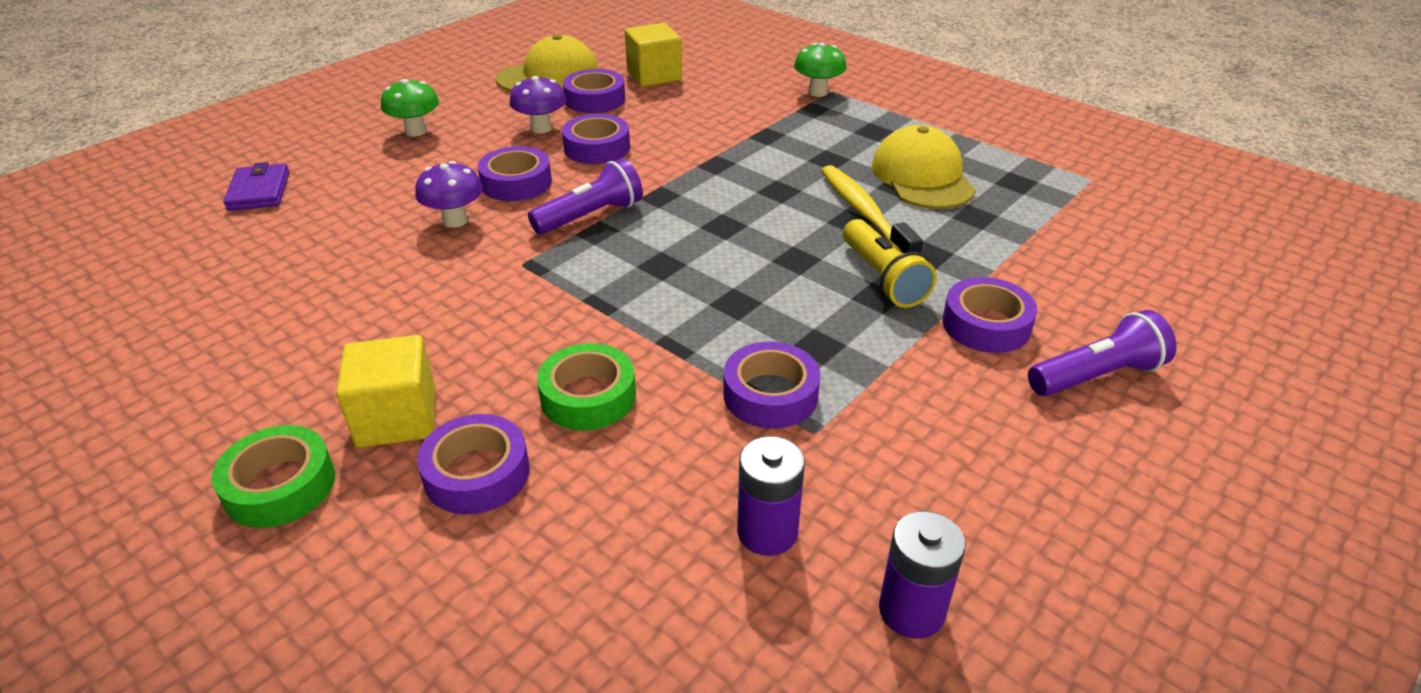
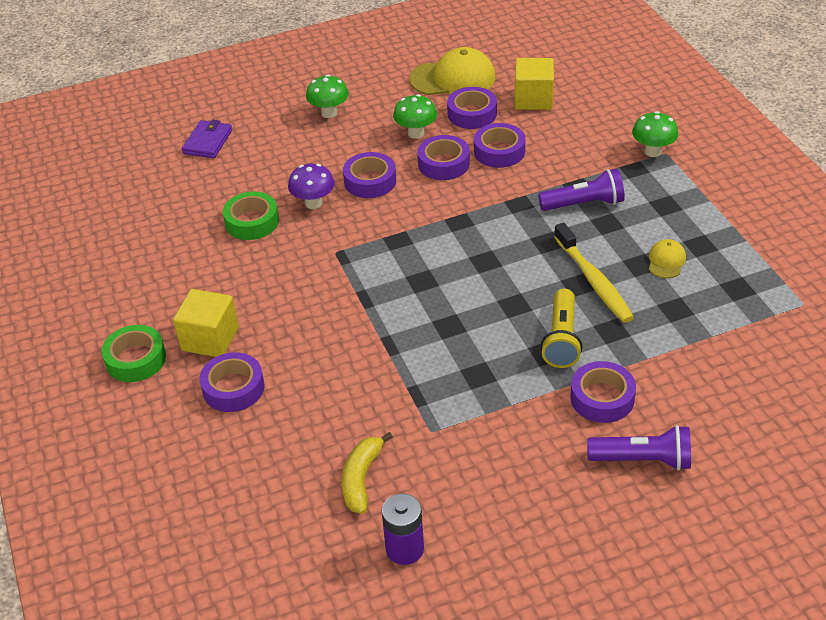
camera: 30 degrees right, 5 degrees up
(541, 128) = (416, 133): purple mushroom -> green mushroom
(588, 396) = (318, 361): green tape -> green tape (252, 222)
(590, 216) = (401, 225): purple flashlight -> purple flashlight (584, 204)
(767, 532) = (361, 478): purple battery -> yellow banana
(770, 395) = (423, 398): purple tape -> purple tape (499, 151)
(864, 213) = (594, 281): yellow toothbrush -> yellow toothbrush turned 150 degrees clockwise
(922, 177) = (666, 261): yellow cap -> yellow cap, size x0.49

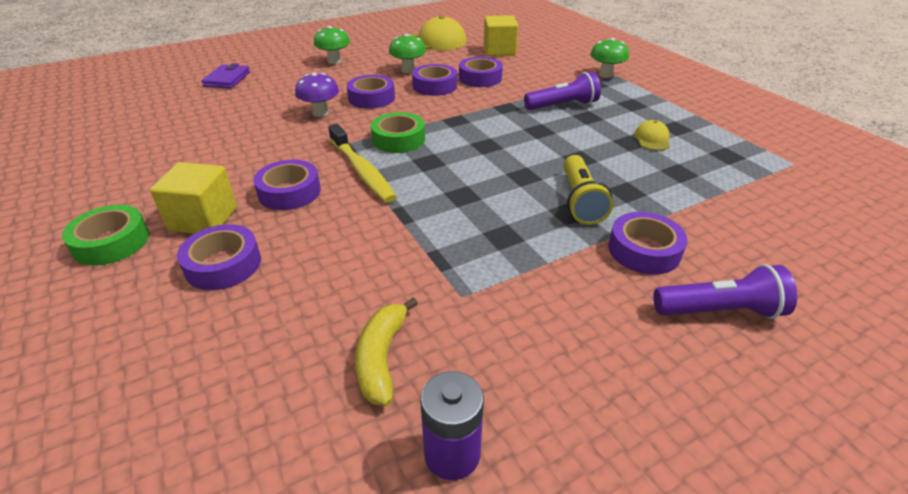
camera: 10 degrees left, 5 degrees down
(252, 222) = (261, 127): green tape -> green tape (398, 139)
(472, 114) = (452, 59): purple tape -> purple tape (289, 192)
(594, 281) = (593, 155): yellow toothbrush -> yellow toothbrush (362, 171)

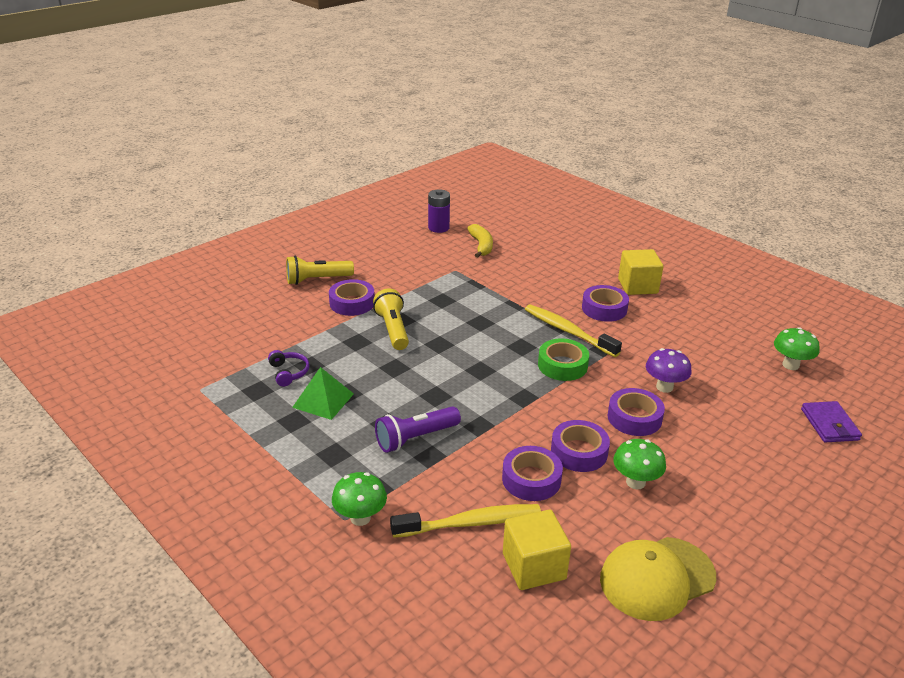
camera: 165 degrees right, 5 degrees down
(111, 242) = (671, 268): green tape -> none
(223, 264) = (594, 267): purple tape -> none
(334, 61) = (751, 487): green mushroom -> green mushroom (790, 365)
(531, 66) = (470, 523): none -> yellow toothbrush
(652, 139) = (323, 400): yellow cap -> green pyramid
(700, 167) = (288, 373): none -> purple headphones
(719, 310) = (317, 280): purple flashlight -> yellow flashlight

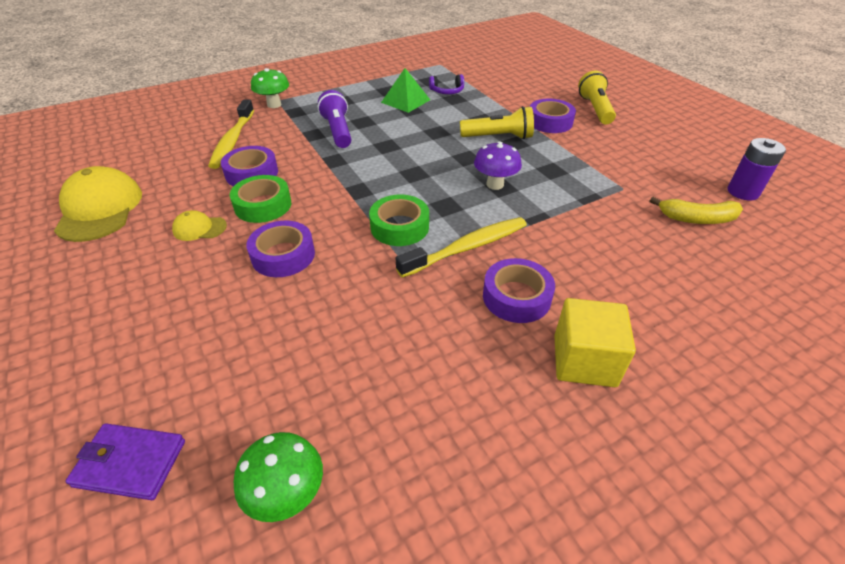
camera: 105 degrees right, 10 degrees up
(534, 566) = (171, 158): yellow cube -> none
(579, 452) = (263, 205): purple tape -> green tape
(635, 482) = (199, 228): green mushroom -> yellow cap
(664, 387) = (319, 299): purple mushroom -> purple mushroom (495, 184)

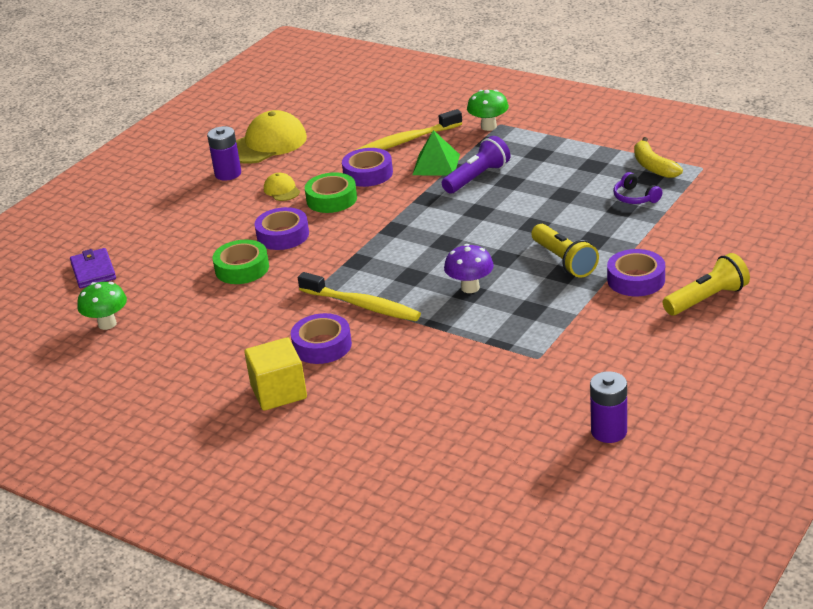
camera: 65 degrees right, 10 degrees down
(107, 253) = (228, 174): none -> purple battery
(399, 227) = (361, 266): green tape -> green tape (242, 268)
(405, 101) = (580, 184): green pyramid -> green pyramid (436, 164)
(696, 219) = (522, 410): yellow banana -> yellow banana (653, 166)

